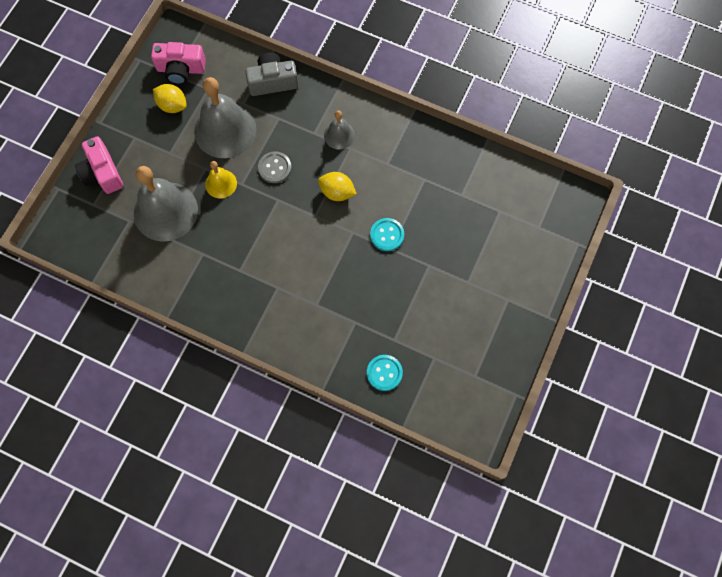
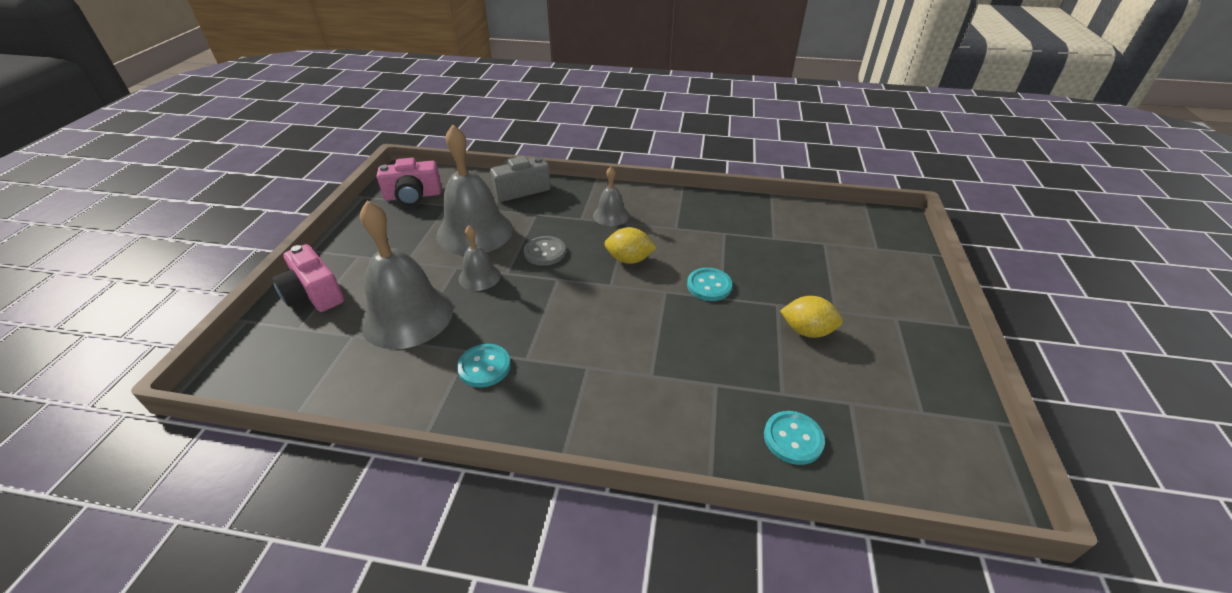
camera: 15 degrees left, 30 degrees down
(172, 105) = (406, 223): yellow lemon -> yellow lemon (807, 331)
(211, 270) = (484, 367): none -> turquoise button
(221, 183) = (479, 277): yellow bell -> grey bell

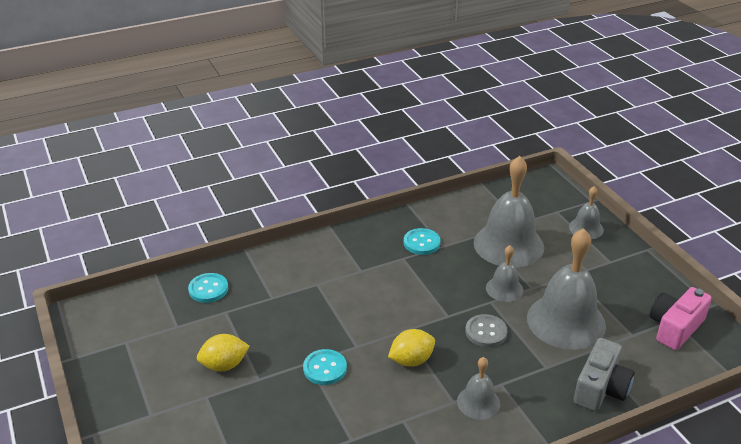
camera: 145 degrees right, 5 degrees down
(314, 294) = (586, 228): pink camera -> grey bell

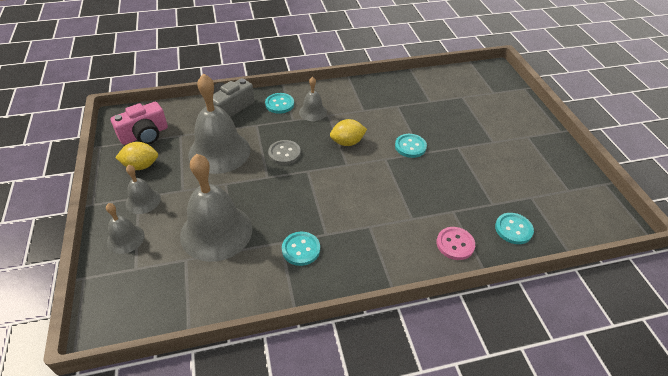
camera: 170 degrees left, 10 degrees up
(224, 365) = (484, 160): yellow lemon -> yellow lemon (141, 166)
(272, 267) = (455, 244): none -> pink button
(504, 289) = (249, 186): grey bell -> grey bell (143, 201)
(534, 408) = (279, 104): none -> turquoise button

